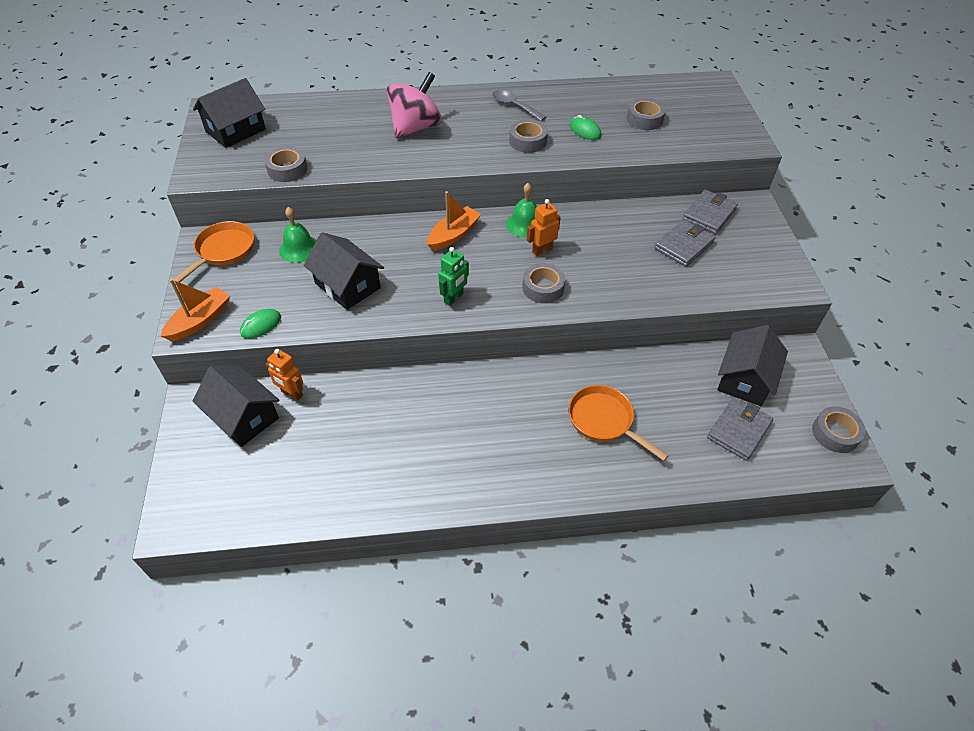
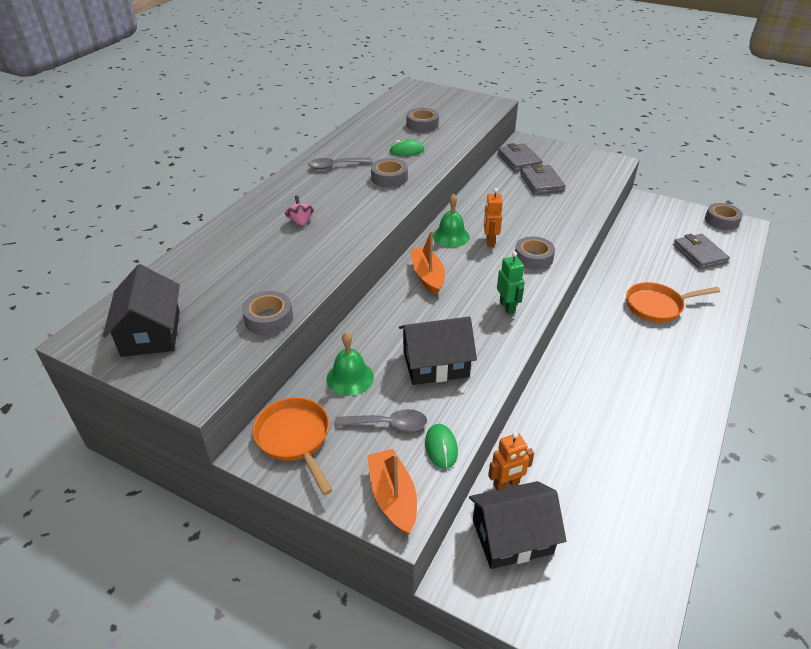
camera: 55 degrees left, 10 degrees down
(266, 288) = (388, 424): none -> grey spoon
(415, 127) = (300, 222): pink spinning top -> pink spinning top, size x0.44
(744, 379) = (655, 231): black house -> none

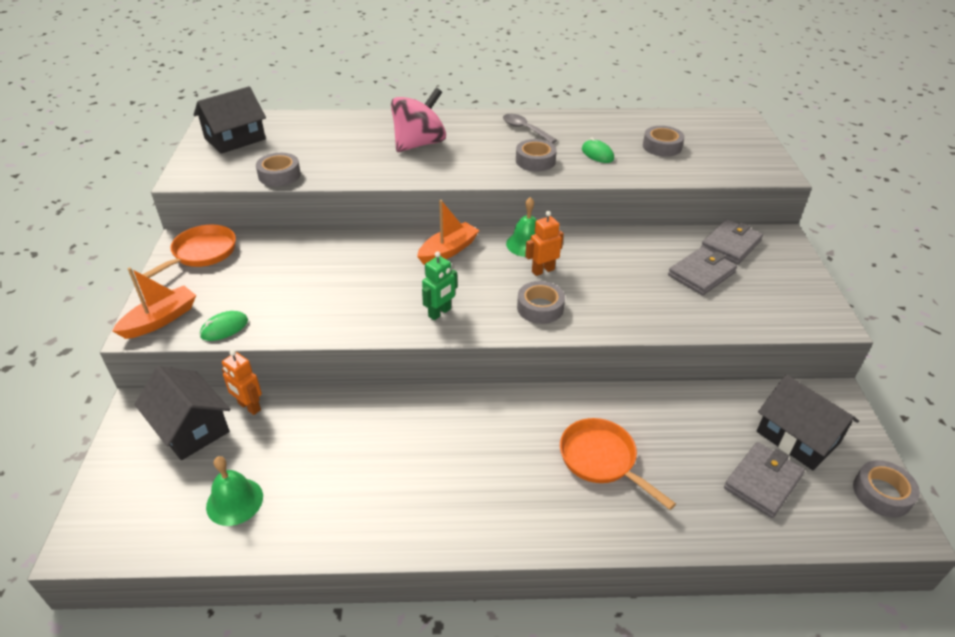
camera: 60 degrees right, 0 degrees up
(300, 222) = (419, 144): pink spinning top -> pink spinning top, size x2.26
(350, 378) = (281, 255): green bell -> green bell (234, 501)
(388, 424) = (238, 292): grey spoon -> none
(435, 364) = (326, 294): black house -> black house (798, 437)

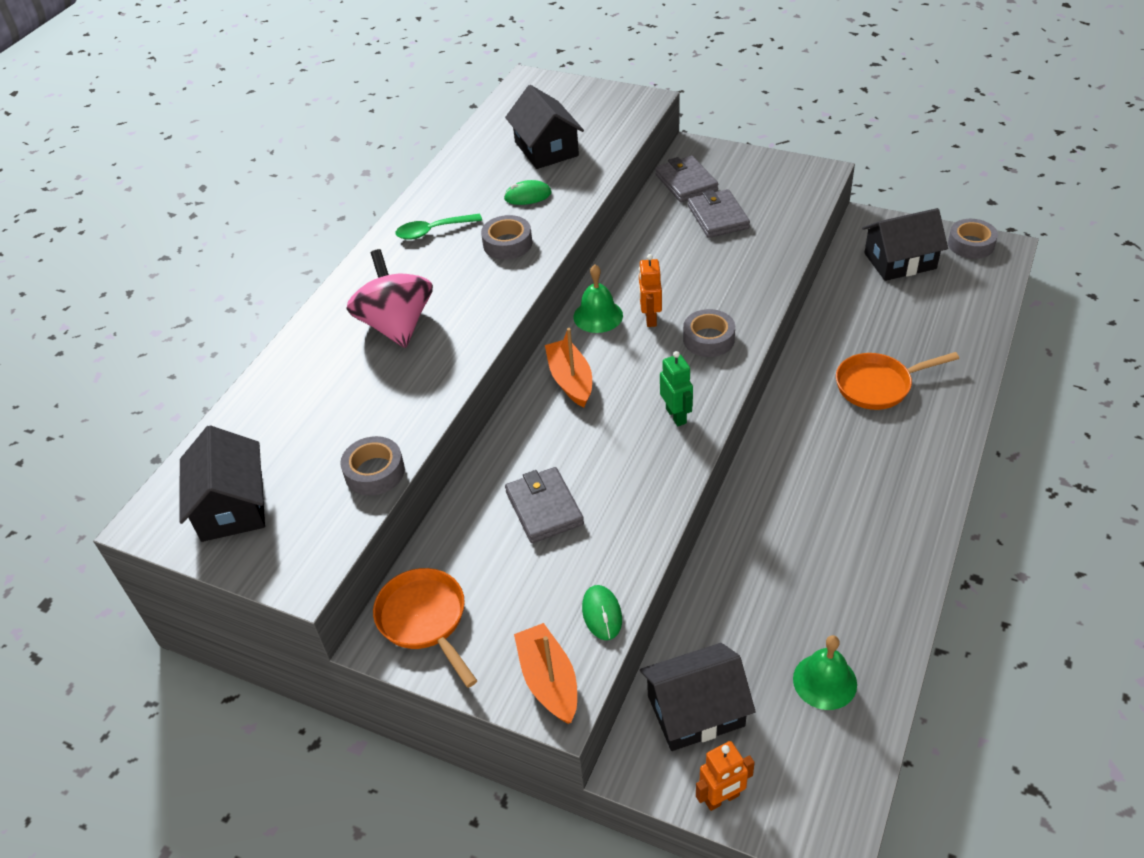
camera: 60 degrees left, 5 degrees up
(249, 407) = (686, 647): orange robot -> orange robot (722, 798)
(525, 129) = (432, 231): grey spoon -> green spoon
(662, 146) = (546, 149): grey tape -> black house
(762, 482) = (937, 300): grey wallet -> grey wallet (544, 508)

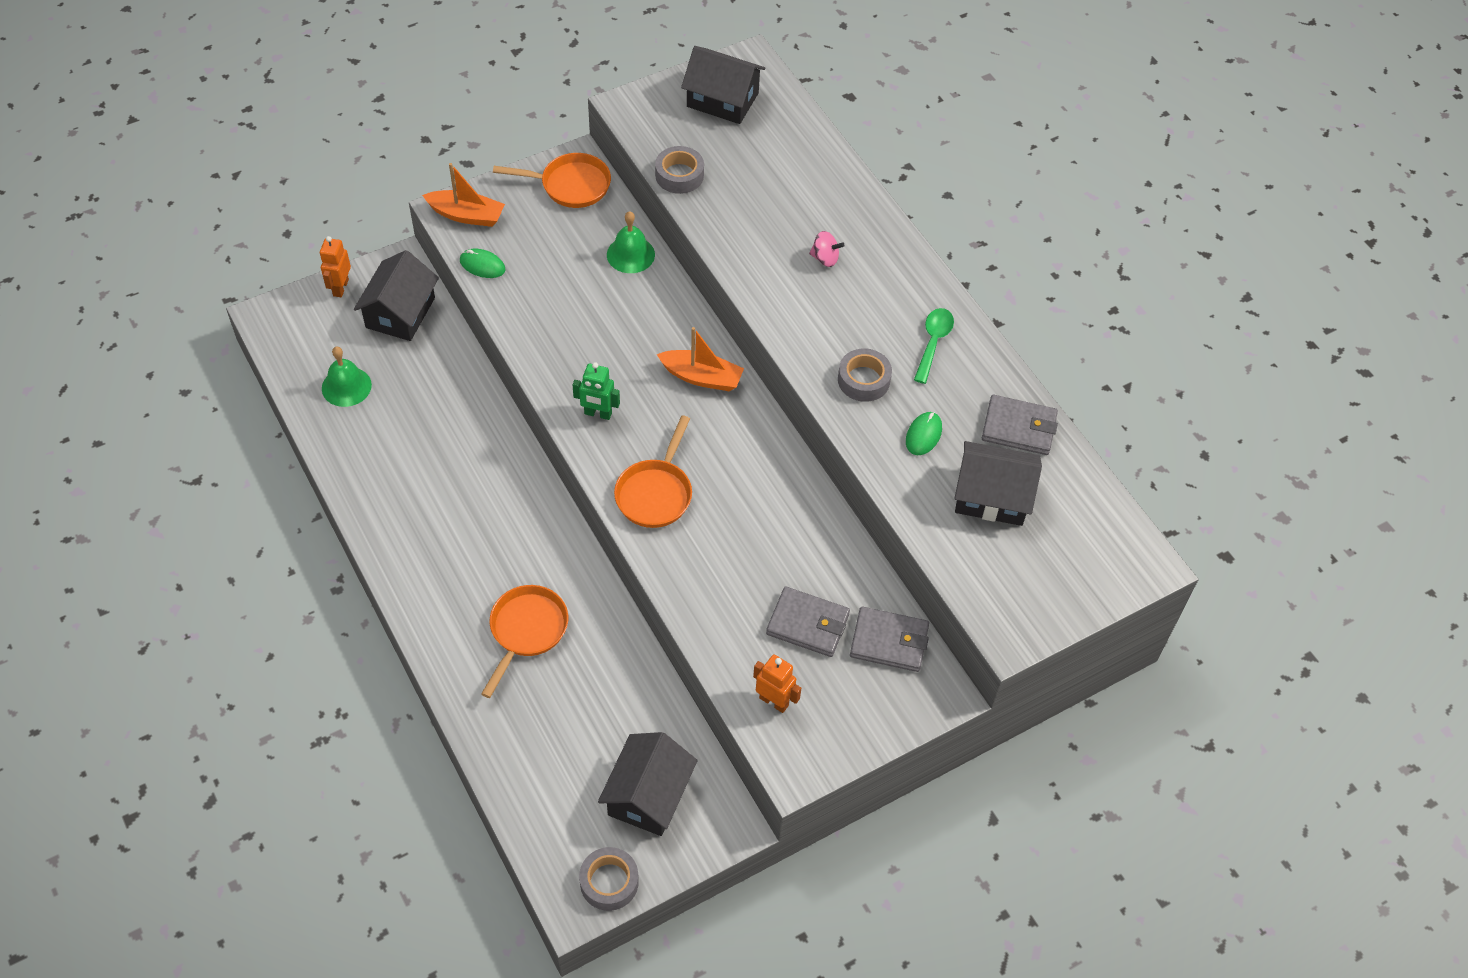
camera: 120 degrees right, 10 degrees up
(396, 325) = (825, 258): pink spinning top -> pink spinning top, size x0.44
(544, 508) = (594, 288): grey wallet -> grey wallet (1018, 428)
(598, 316) = (759, 442): green bell -> green bell (630, 254)
(650, 318) = (720, 473): orange robot -> orange robot (774, 701)
(708, 339) = (655, 493): grey tape -> orange pan

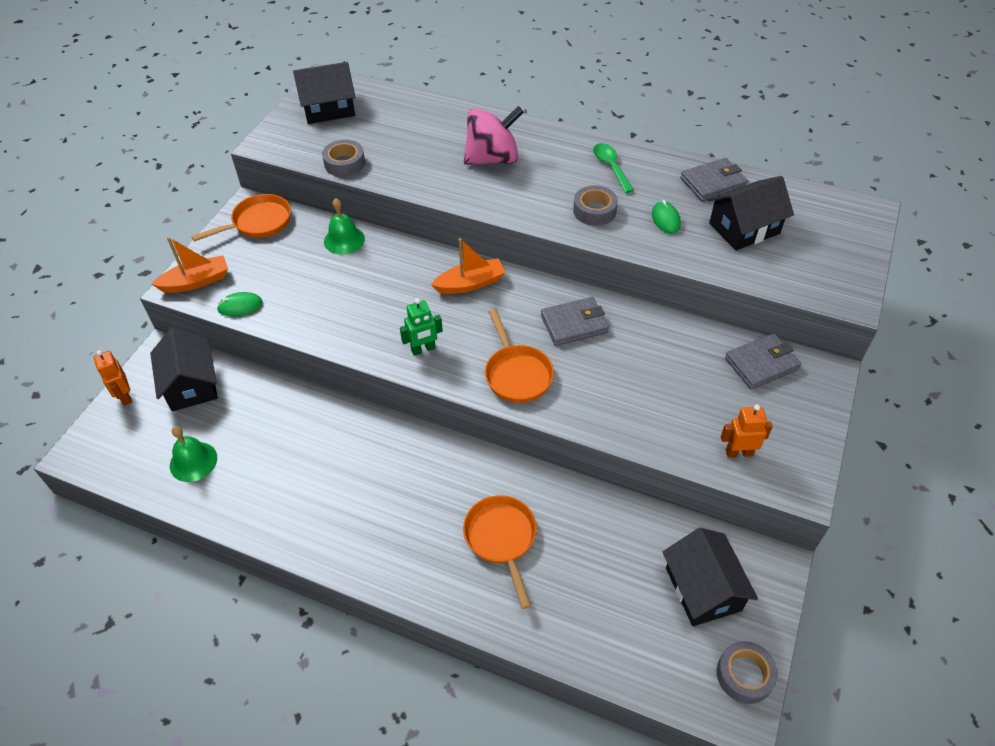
camera: 35 degrees left, 5 degrees down
(807, 624) = (703, 388): grey wallet -> grey wallet (574, 324)
(825, 258) = (493, 158): pink spinning top -> pink spinning top, size x2.26

